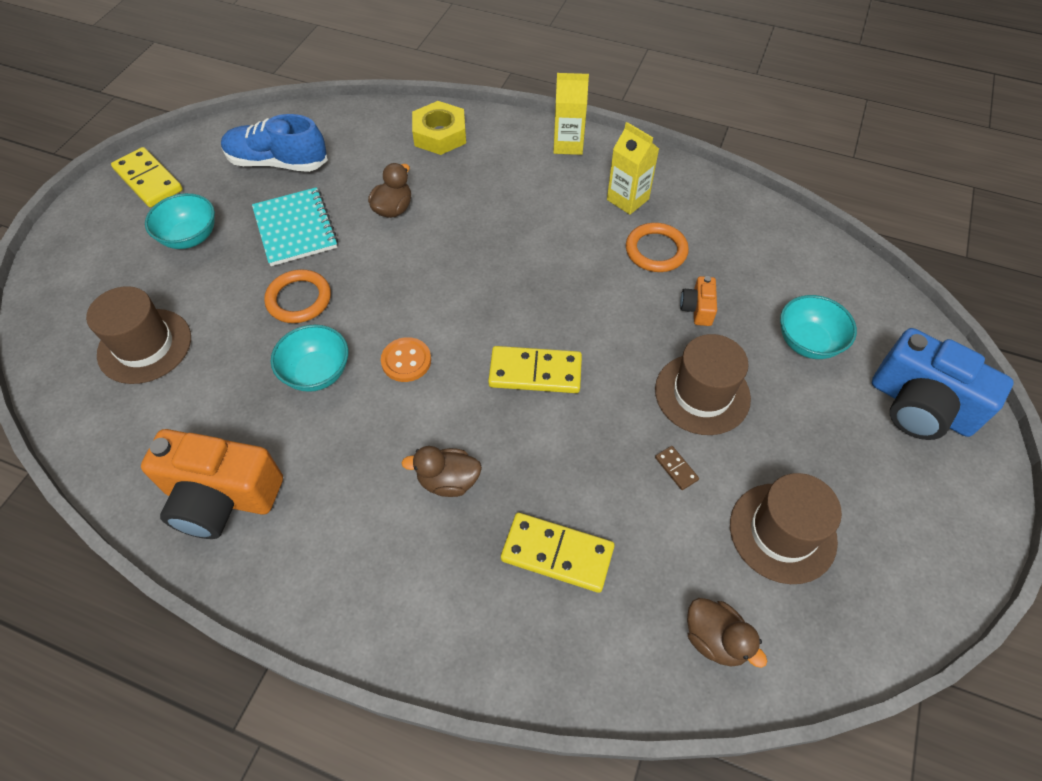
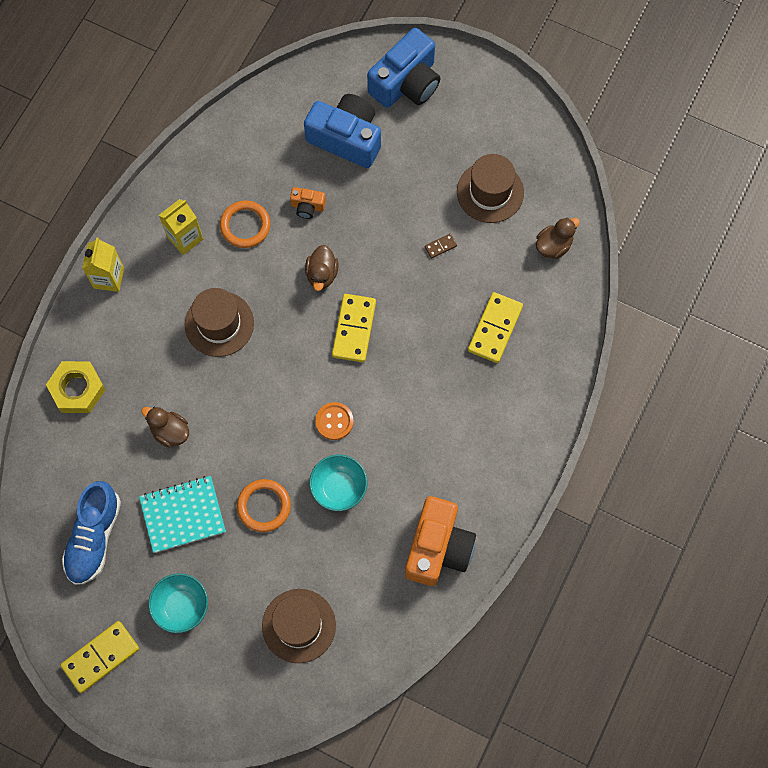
camera: 85 degrees left, 15 degrees up
(448, 481) = (438, 394): brown duck -> brown duck (322, 274)
(702, 394) = (383, 218): brown hat -> brown hat (219, 324)
(808, 342) = (346, 138): turquoise bowl -> blue camera

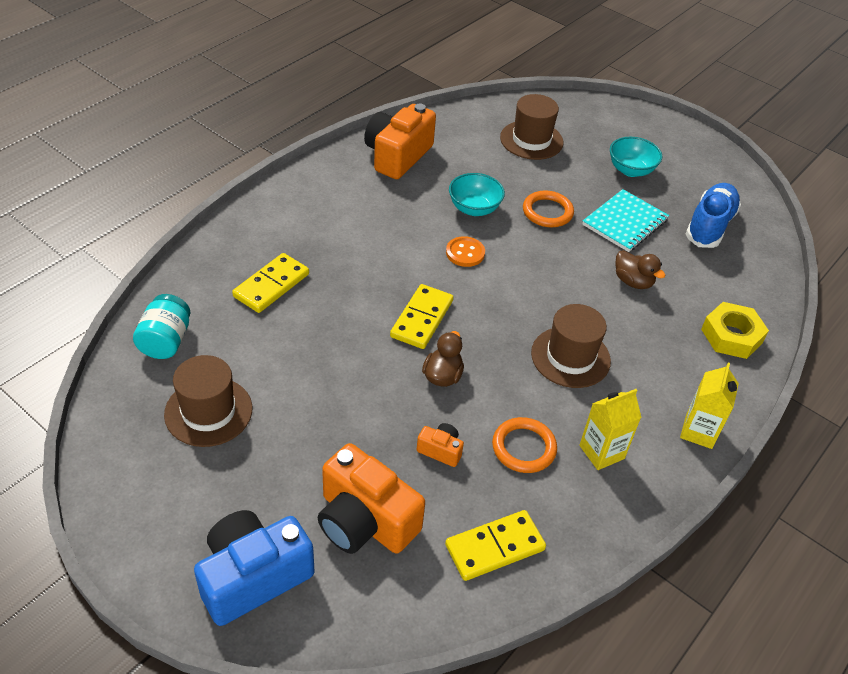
camera: 170 degrees left, 25 degrees down
(100, 657) = (701, 158): yellow domino -> yellow domino (495, 547)
(183, 515) = (625, 222): turquoise notebook -> turquoise notebook turned 45 degrees counterclockwise
(346, 138) = (365, 521): blue camera -> orange camera
(440, 246) = (295, 370): brown domino -> none
(553, 245) = (166, 341): brown duck -> turquoise jar

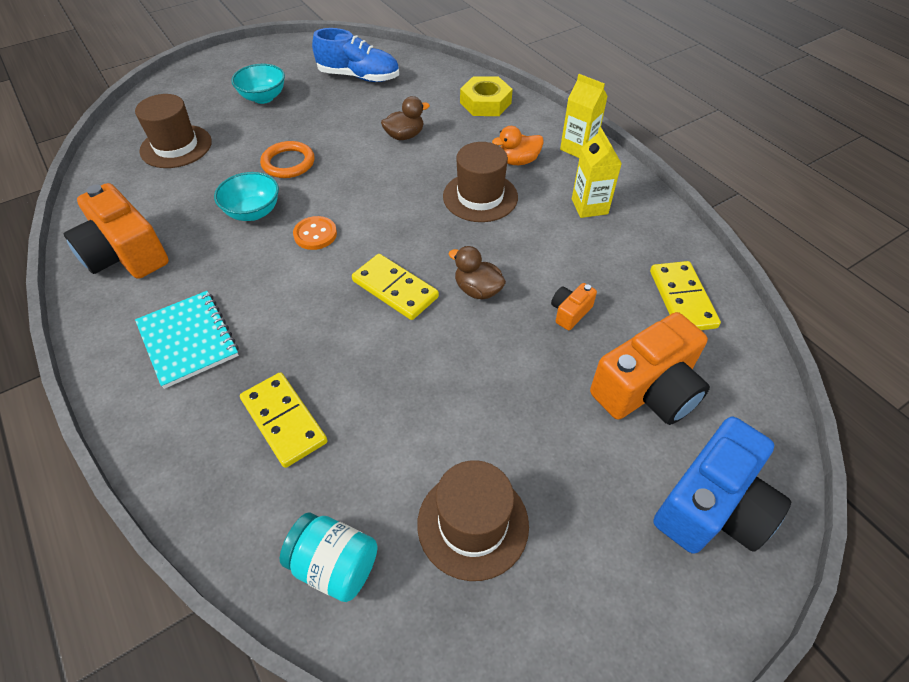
camera: 70 degrees left, 5 degrees up
(253, 577) = (712, 506): blue camera -> blue camera turned 120 degrees counterclockwise
(524, 448) = (577, 253): orange ring -> none
(625, 222) = (329, 120): turquoise notebook -> turquoise notebook (188, 340)
(644, 379) = (518, 161): none -> orange duck
(709, 226) = (359, 77): blue shoe -> blue shoe turned 150 degrees clockwise

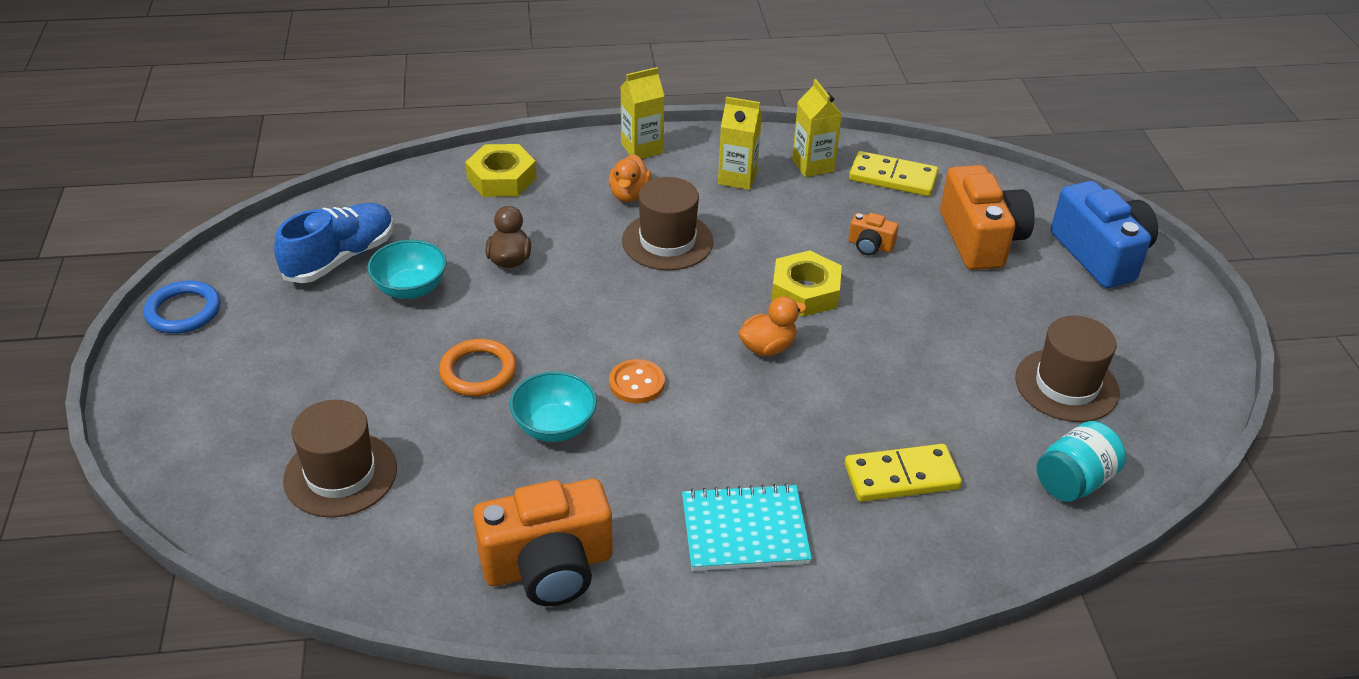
camera: 65 degrees left, 10 degrees down
(263, 97) = (300, 359): turquoise bowl -> turquoise bowl (410, 289)
(280, 49) = (183, 311): none -> blue ring
(395, 289) = (768, 347): yellow domino -> orange duck
(477, 290) = (805, 291): brown duck -> yellow nut
(570, 312) = (870, 245): orange camera -> orange camera turned 45 degrees counterclockwise
(648, 243) = (813, 165): none -> yellow carton

